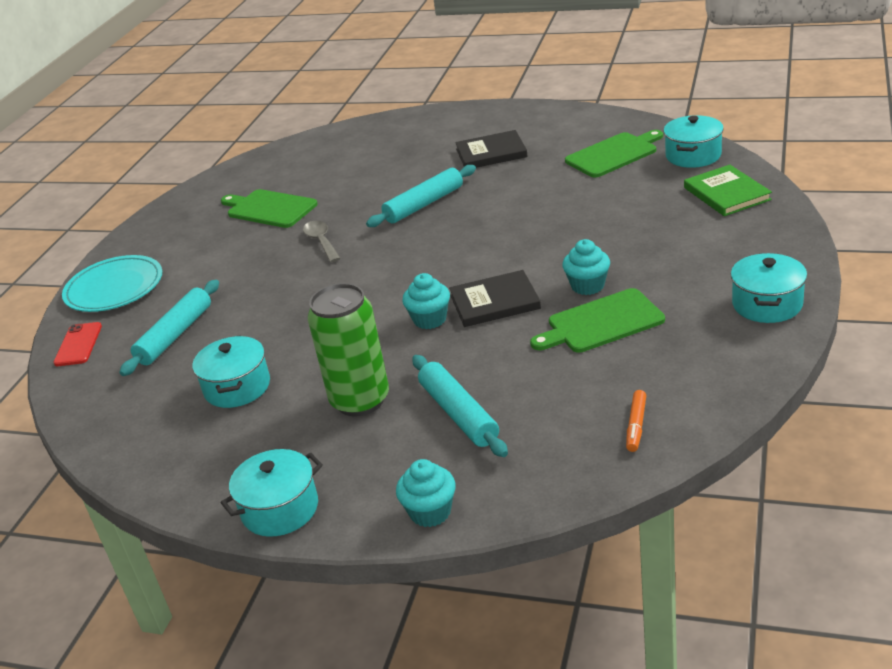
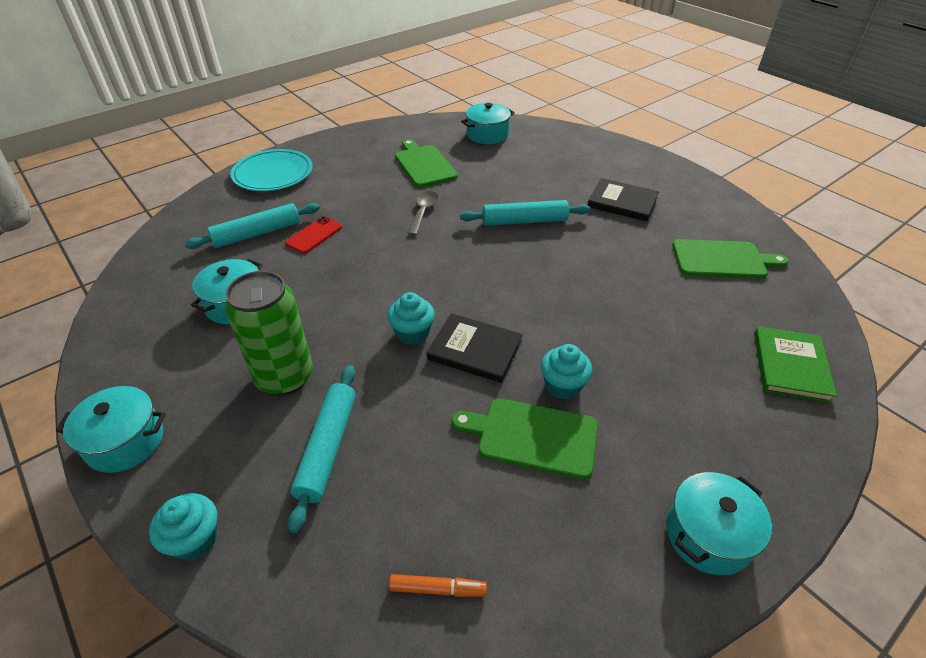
camera: 30 degrees right, 10 degrees up
(78, 344) = (205, 205): red phone -> red phone (314, 235)
(636, 425) = (438, 589): orange marker -> orange marker turned 135 degrees counterclockwise
(693, 155) = (796, 303): turquoise pot -> turquoise pot (487, 135)

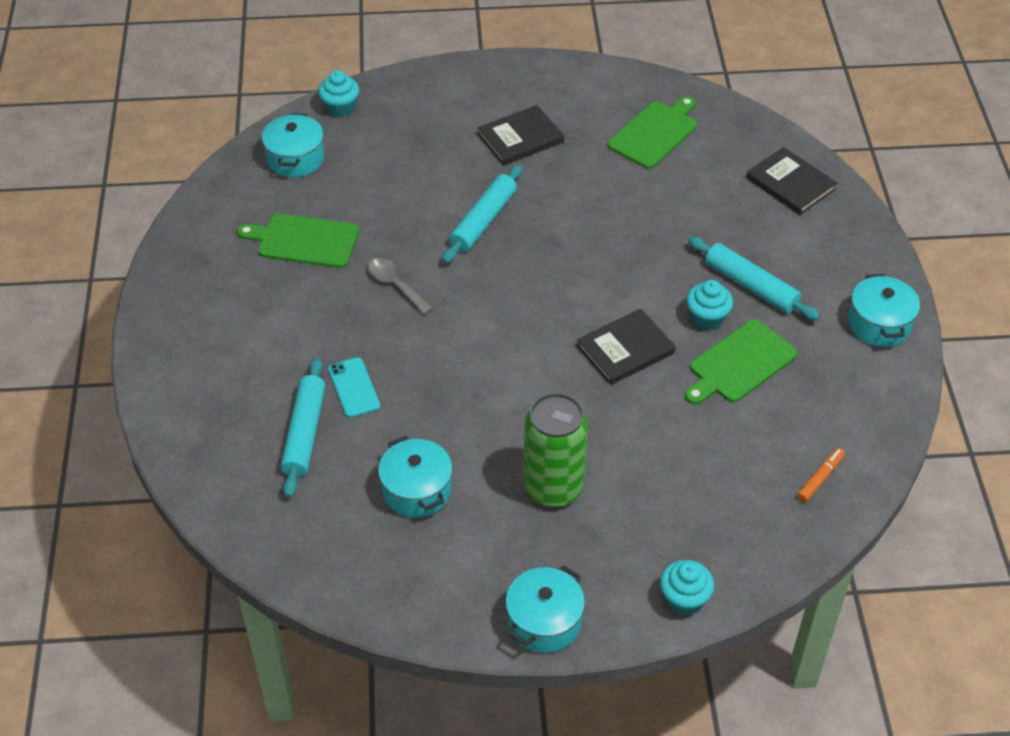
camera: 55 degrees left, 5 degrees up
(273, 174) = (186, 376): turquoise plate -> none
(314, 235) = (353, 388): red phone -> turquoise phone
(328, 448) = (656, 489): turquoise rolling pin -> turquoise rolling pin (751, 286)
(412, 333) = (571, 379): turquoise cupcake -> turquoise cupcake (340, 108)
(790, 366) = (790, 183): green book -> black book

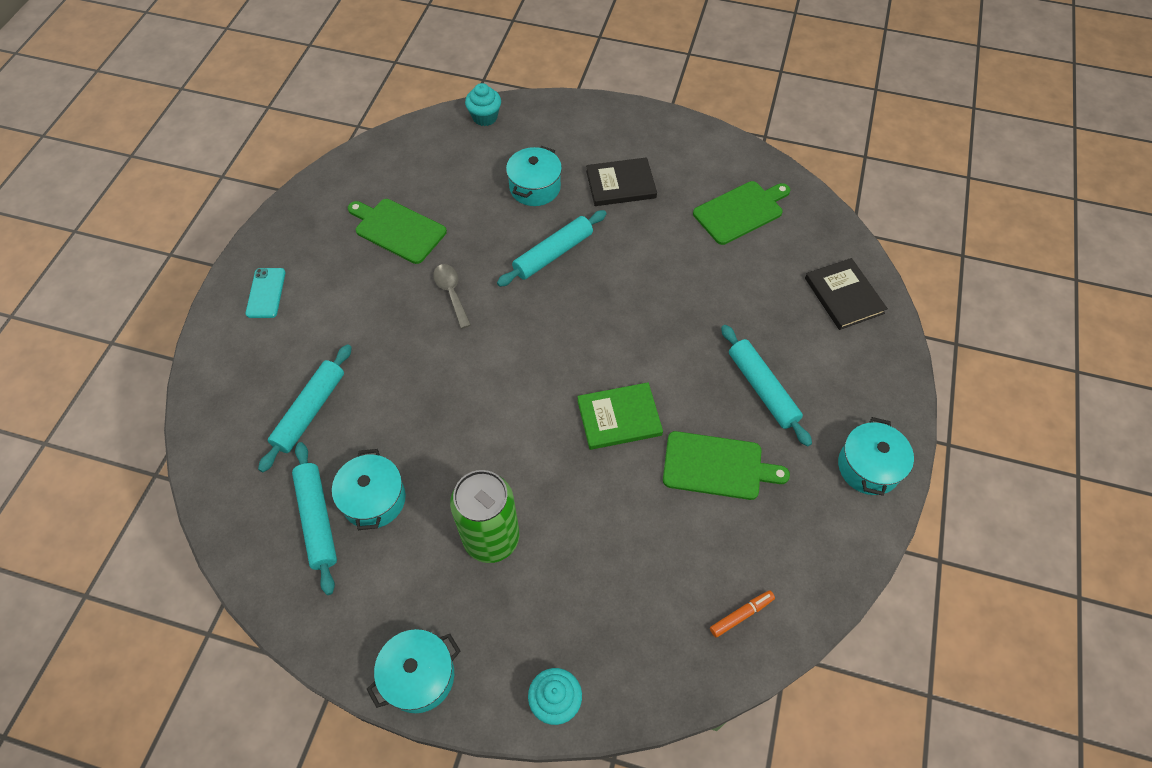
camera: 20 degrees right, 10 degrees up
(295, 159) = (427, 153): turquoise pot -> turquoise pot (535, 187)
(353, 388) = (370, 380): turquoise phone -> turquoise phone (266, 293)
(368, 525) = (317, 519): none -> turquoise rolling pin
(625, 349) = (619, 417): black book -> green book
(707, 318) = (707, 410): turquoise cupcake -> none
(740, 364) = (717, 466): green cutting board -> green cutting board turned 150 degrees counterclockwise

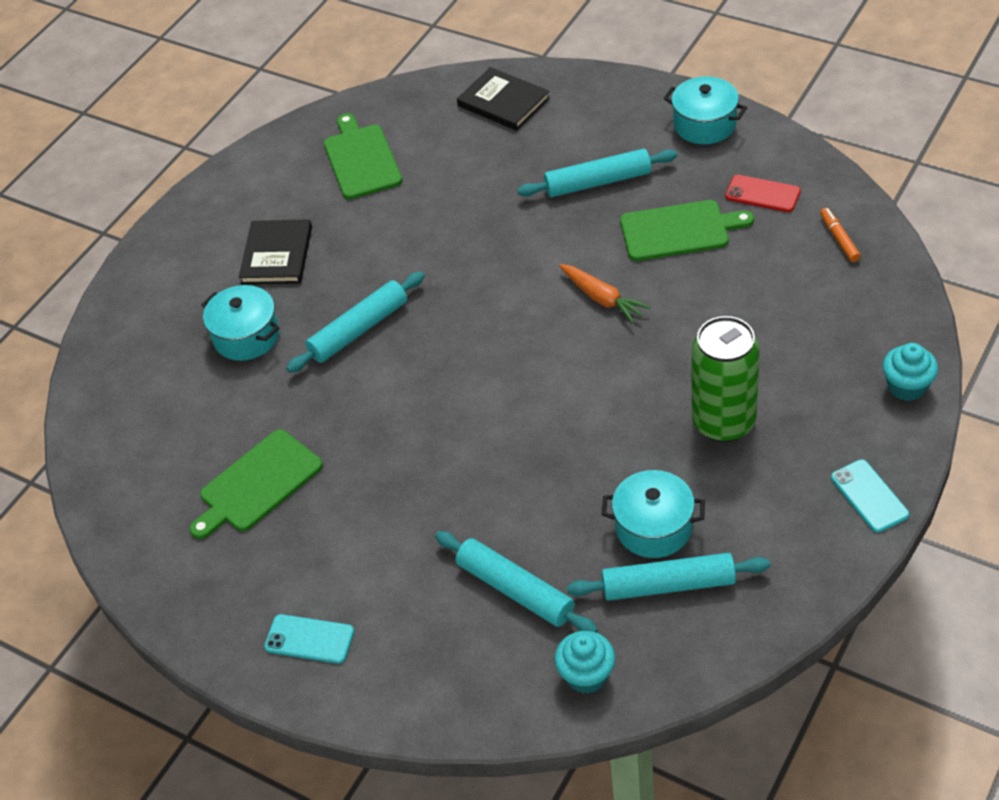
camera: 70 degrees left, 10 degrees down
(419, 676) = (869, 496): turquoise pot -> turquoise phone
(451, 293) = (382, 434): grey spoon -> none
(485, 117) = (99, 376): turquoise cupcake -> turquoise cupcake (586, 675)
(553, 254) = (359, 330): turquoise rolling pin -> turquoise rolling pin turned 75 degrees clockwise
(619, 417) = (602, 298): green book -> orange carrot
(717, 466) = (679, 230): green cutting board -> green cutting board turned 60 degrees clockwise
(785, 534) = (762, 194): none -> red phone
(844, 295) = (503, 102): black book -> black book turned 45 degrees clockwise

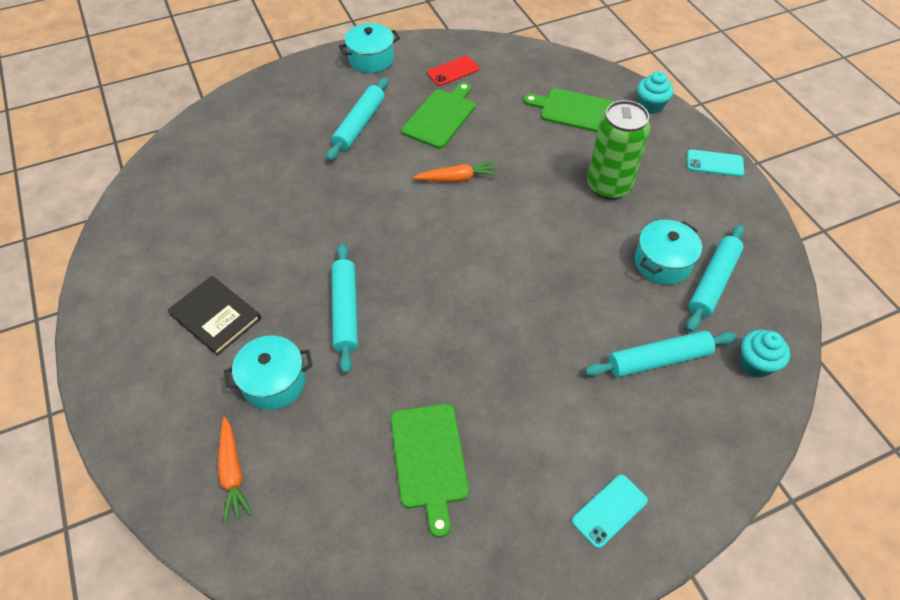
camera: 60 degrees left, 5 degrees up
(146, 372) = (233, 473): none -> orange carrot
(361, 159) = (187, 217): green cutting board -> green cutting board (576, 111)
(503, 102) = (234, 123): black book -> none
(839, 239) = (520, 66): orange marker -> none

